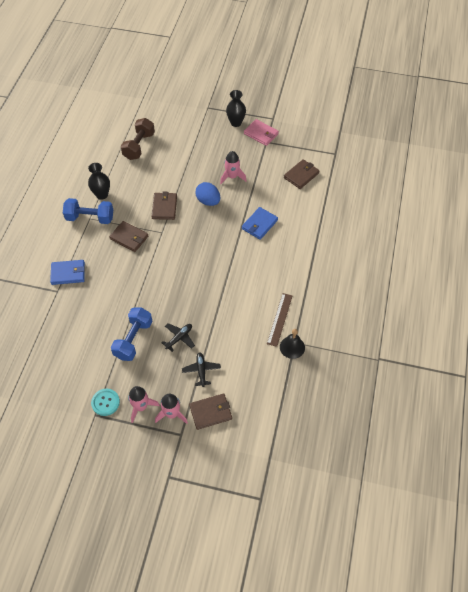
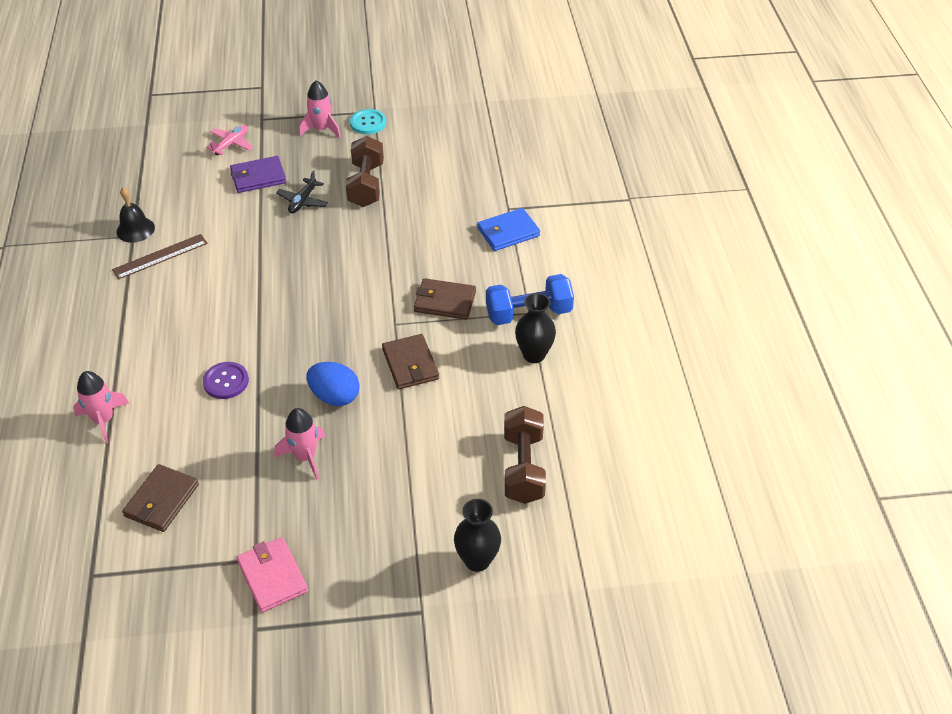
camera: 160 degrees right, 10 degrees down
(133, 339) = (366, 185): blue dumbbell -> brown dumbbell
(172, 414) = (280, 132): pink rocket -> pink rocket (103, 420)
(201, 370) = (258, 177): black plane -> purple wallet
(211, 412) = (231, 144): brown wallet -> pink plane
(236, 123) = (339, 588): black vase -> black vase (477, 560)
(259, 224) = (226, 381): blue wallet -> purple button
(261, 134) = (272, 576): pink wallet -> pink wallet turned 45 degrees clockwise
(280, 319) = (160, 256): brown ruler -> brown ruler turned 60 degrees clockwise

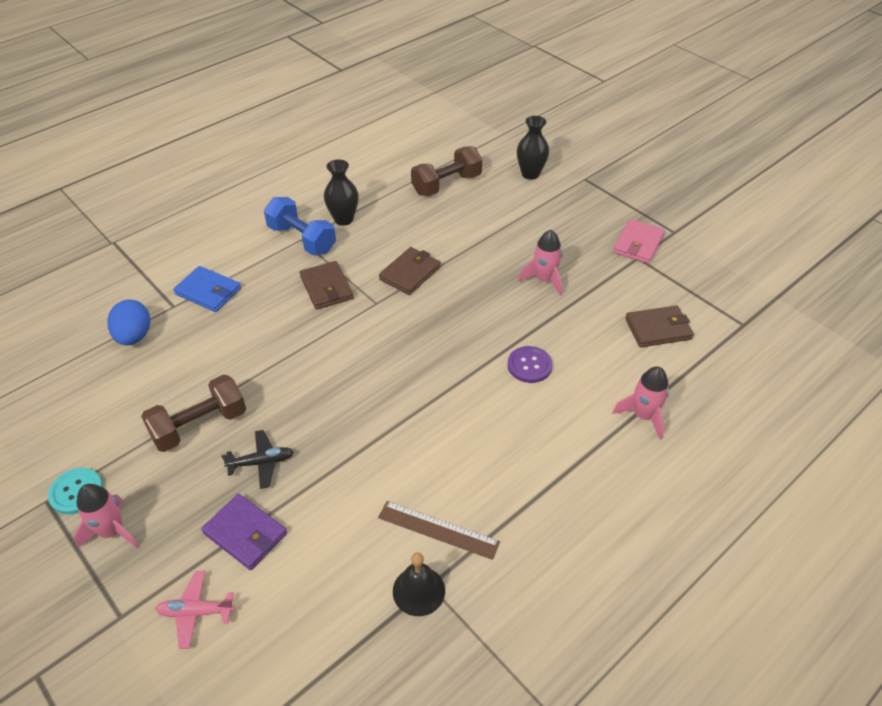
camera: 125 degrees left, 0 degrees up
(335, 396) = (479, 295): blue egg -> blue egg (134, 336)

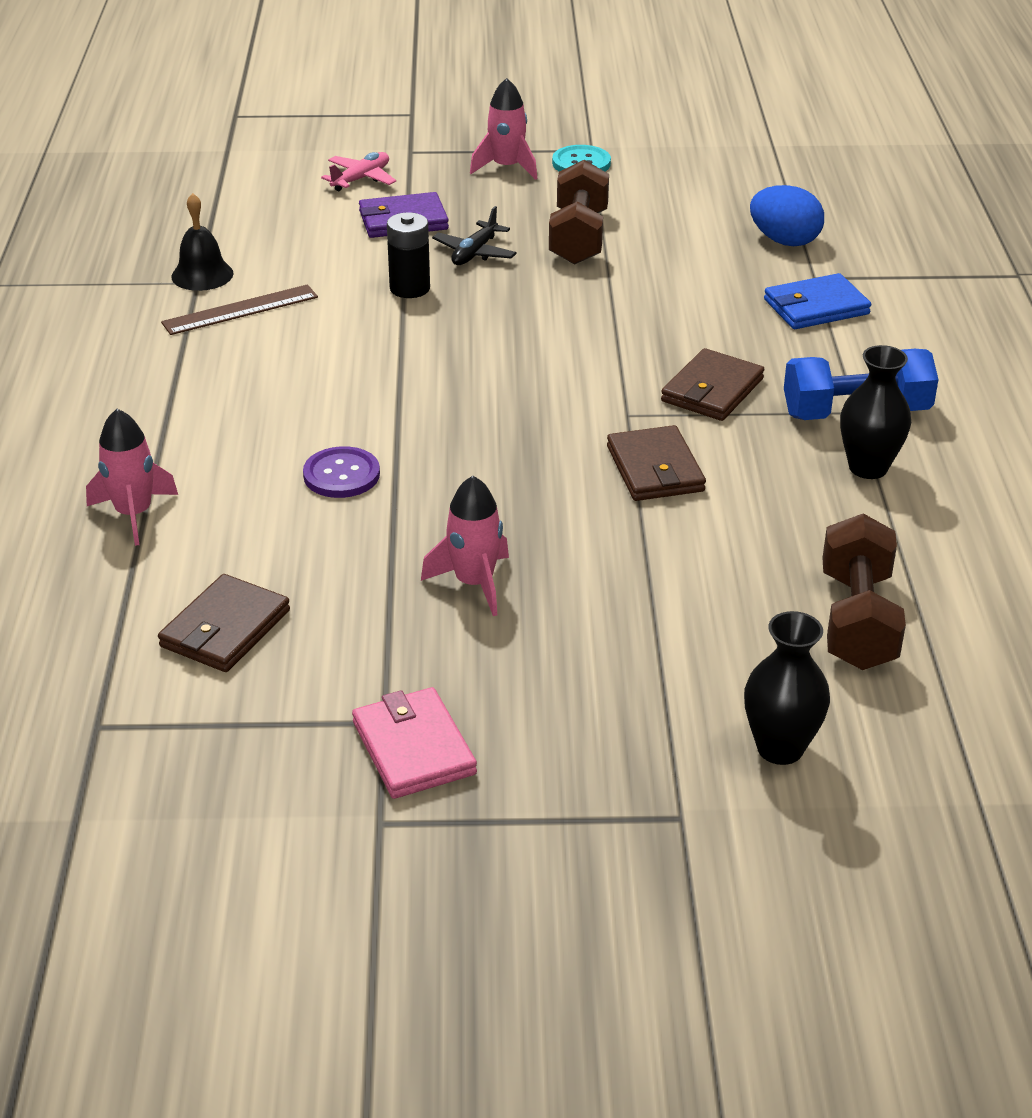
camera: 130 degrees right, 10 degrees down
(326, 288) = (712, 390): brown wallet -> brown wallet turned 75 degrees counterclockwise
(334, 463) = (410, 288): none -> black battery

